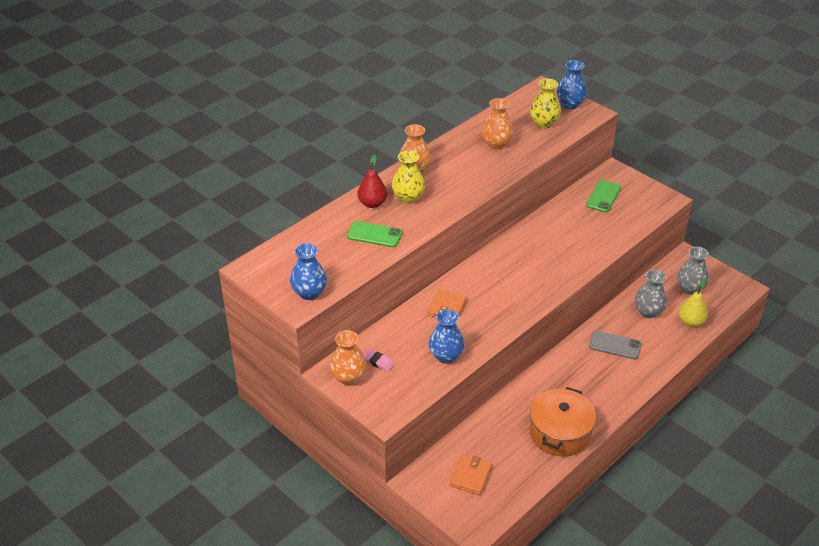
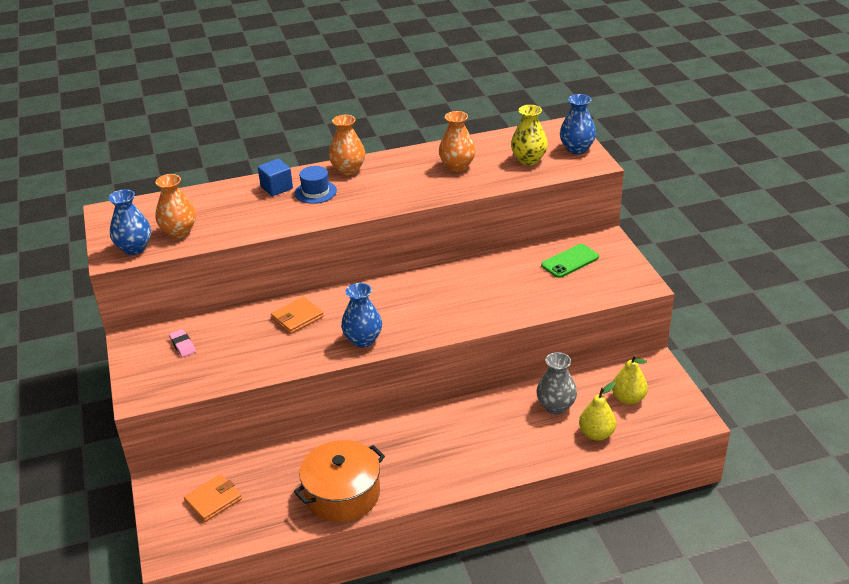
camera: 30 degrees right, 5 degrees down
(348, 377) = (143, 350): orange vase -> orange vase (179, 232)
(372, 203) = (276, 188): red pear -> blue cube
(374, 234) = (248, 215): green phone -> none
(408, 198) = (315, 192): yellow vase -> blue hat
(446, 356) = (250, 362): blue vase -> blue vase (363, 340)
(615, 345) = (485, 428): grey phone -> none
(690, 288) = (628, 398): grey vase -> yellow pear

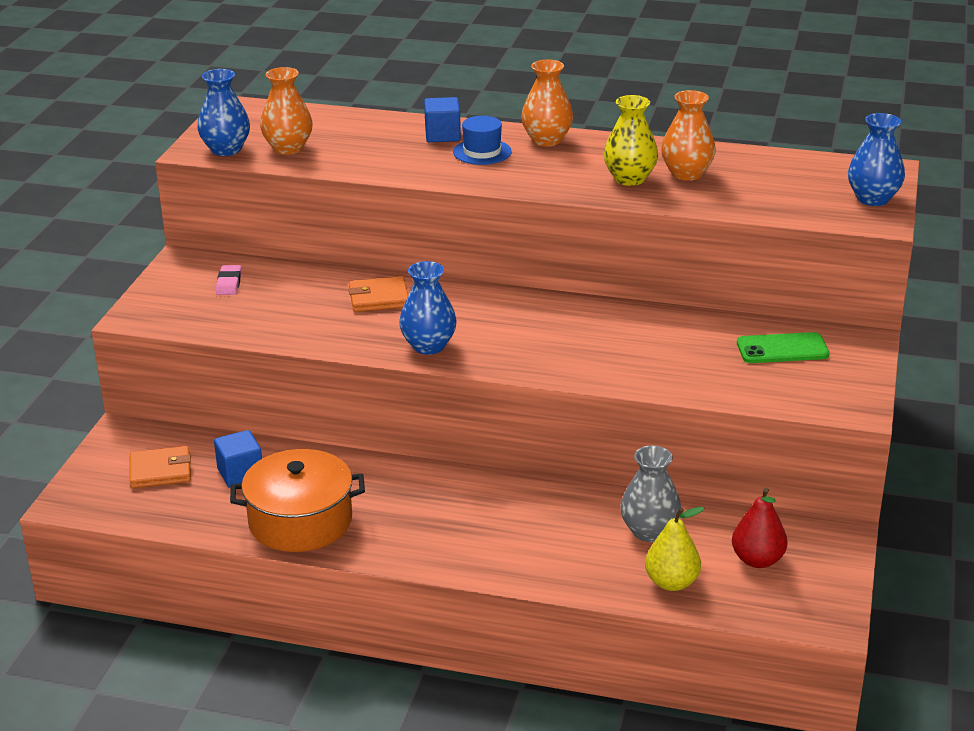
camera: 30 degrees right, 5 degrees down
(271, 478) = (240, 474): none -> blue cube
(528, 160) = (790, 193): yellow vase -> yellow vase (629, 179)
(628, 398) = (757, 560): yellow pear -> red pear

